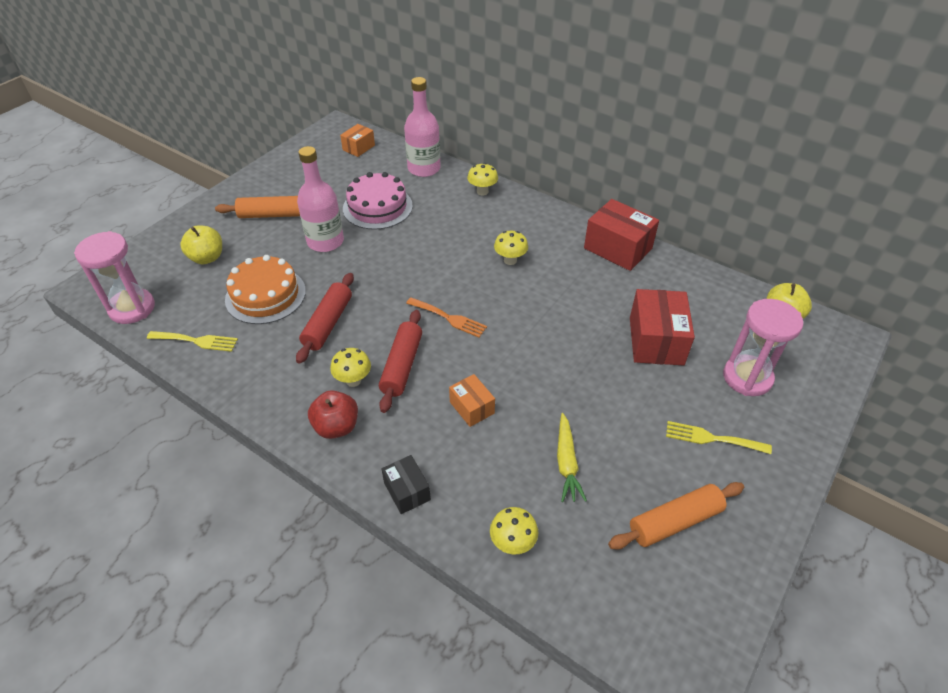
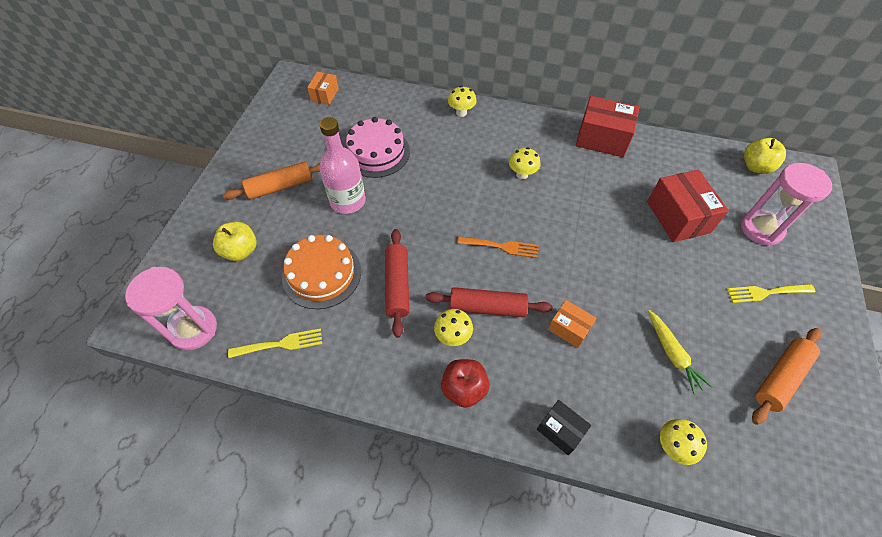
camera: 20 degrees left, 10 degrees up
(402, 366) = (487, 307): red rolling pin -> red rolling pin turned 75 degrees counterclockwise
(424, 168) = (397, 102): pink bottle -> none

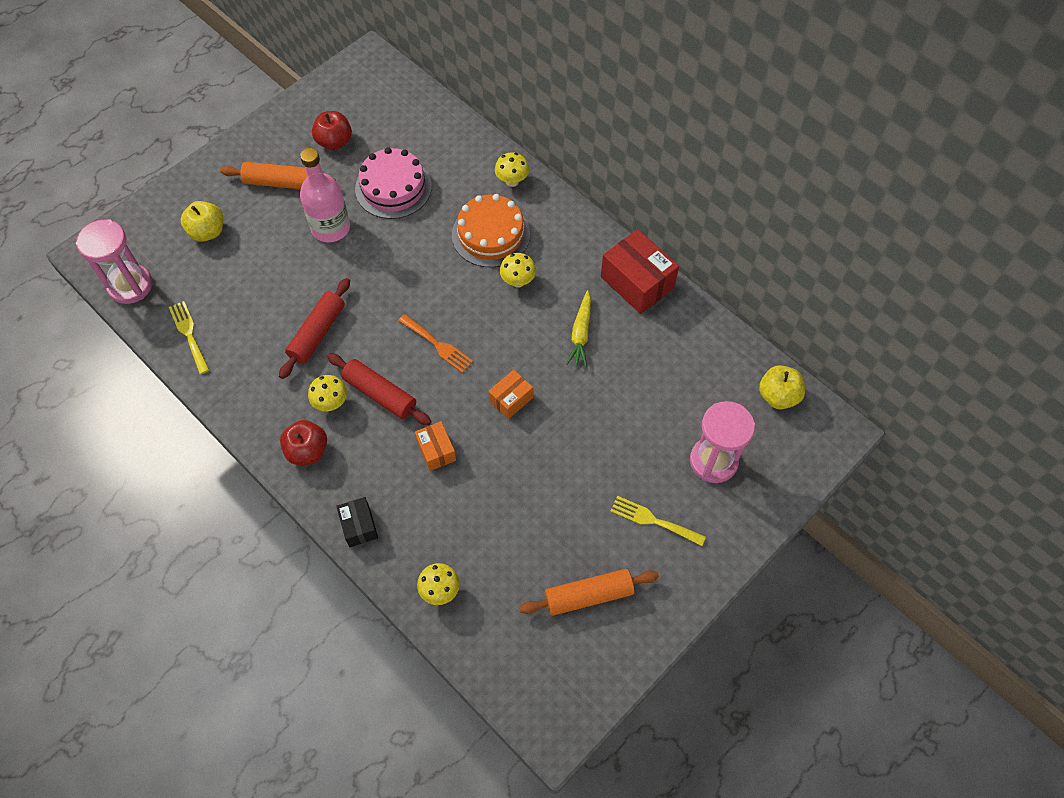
camera: 30 degrees right, 5 degrees up
(281, 344) = (189, 334): yellow fork -> yellow fork turned 135 degrees counterclockwise
(305, 140) = (334, 142): none -> red apple
(322, 274) = (261, 289): orange cake -> orange cake (490, 234)
(325, 95) = (388, 95): orange box -> orange box (511, 399)
(672, 354) = (509, 522): yellow carrot -> yellow carrot (581, 333)
(678, 217) = (638, 404): red box -> none

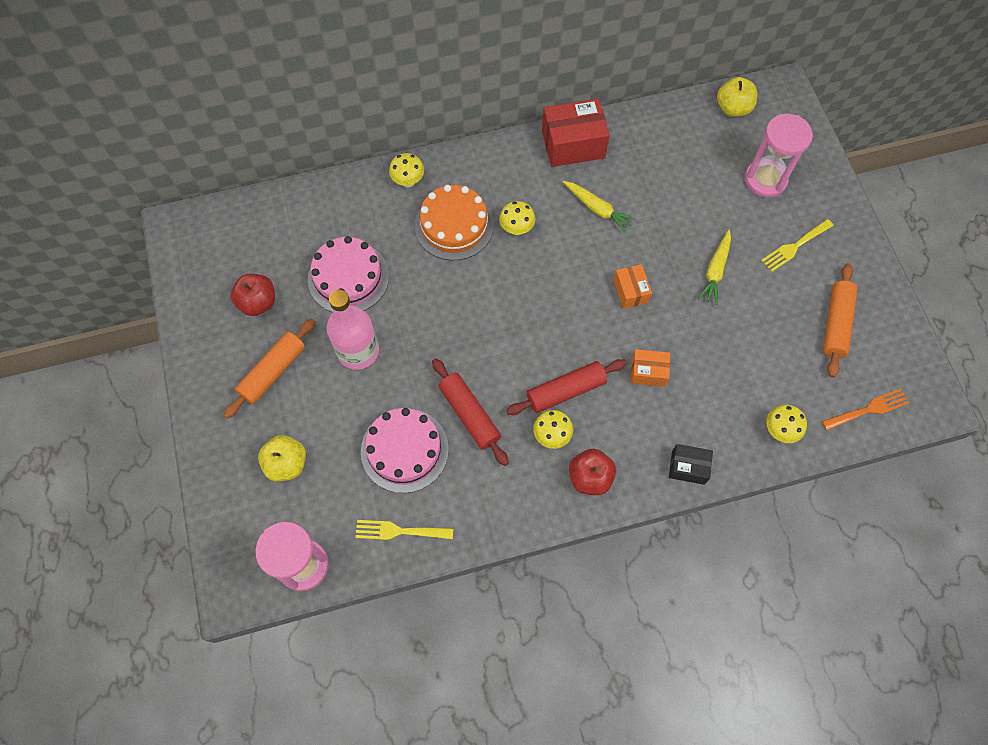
camera: 60 degrees left, 5 degrees up
(261, 303) = (404, 450): none -> pink cake
(438, 345) = (543, 321): orange fork -> orange fork (868, 409)
(579, 461) = (715, 271): none -> yellow carrot

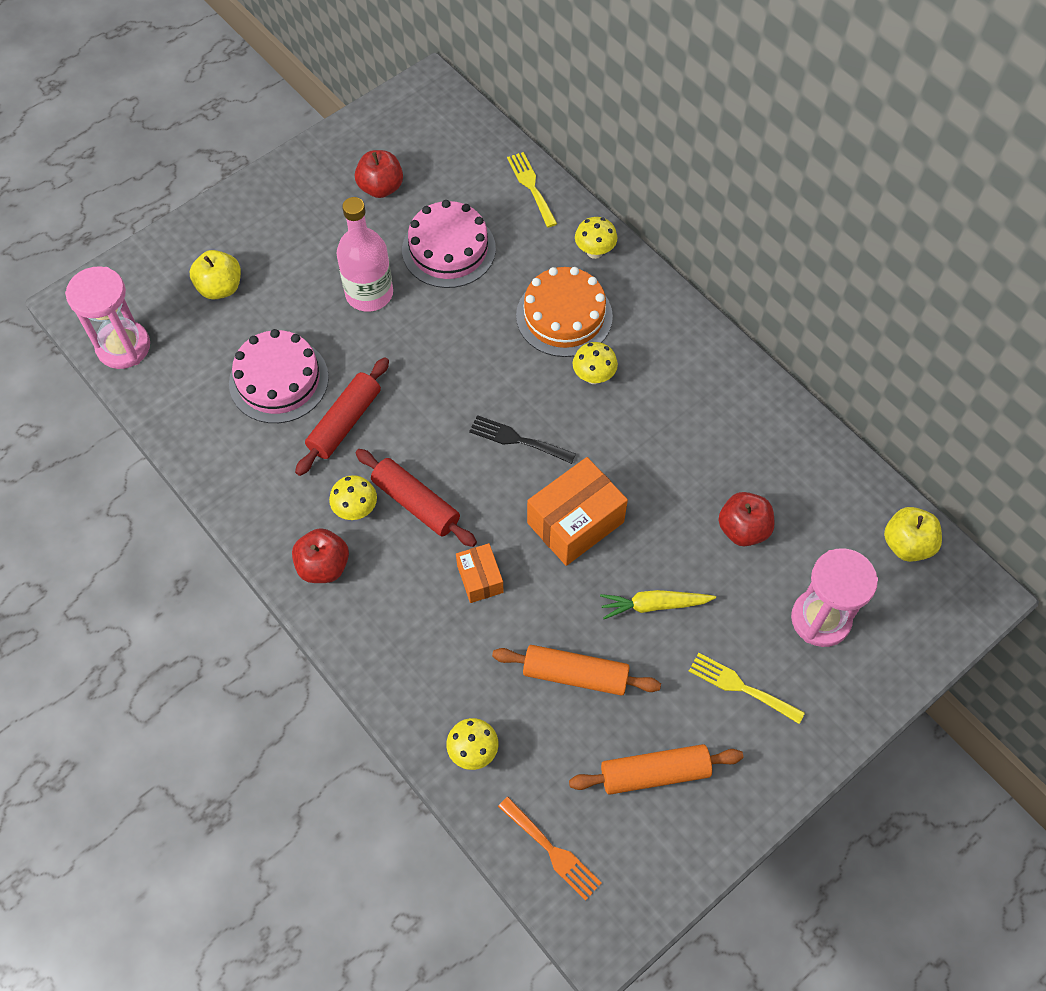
camera: 65 degrees right, 5 degrees down
(273, 372) = (312, 233): orange rolling pin -> orange rolling pin (575, 675)
(399, 531) = (190, 412): yellow fork -> yellow fork (531, 186)
(545, 300) = (517, 439): none -> black fork
(573, 144) = (741, 389): red box -> none
(597, 209) = (667, 447): yellow carrot -> none
(630, 291) = (575, 522): orange box -> orange box, size x1.79
(681, 193) = (743, 529): none -> red apple
(688, 467) = (380, 664): black box -> none

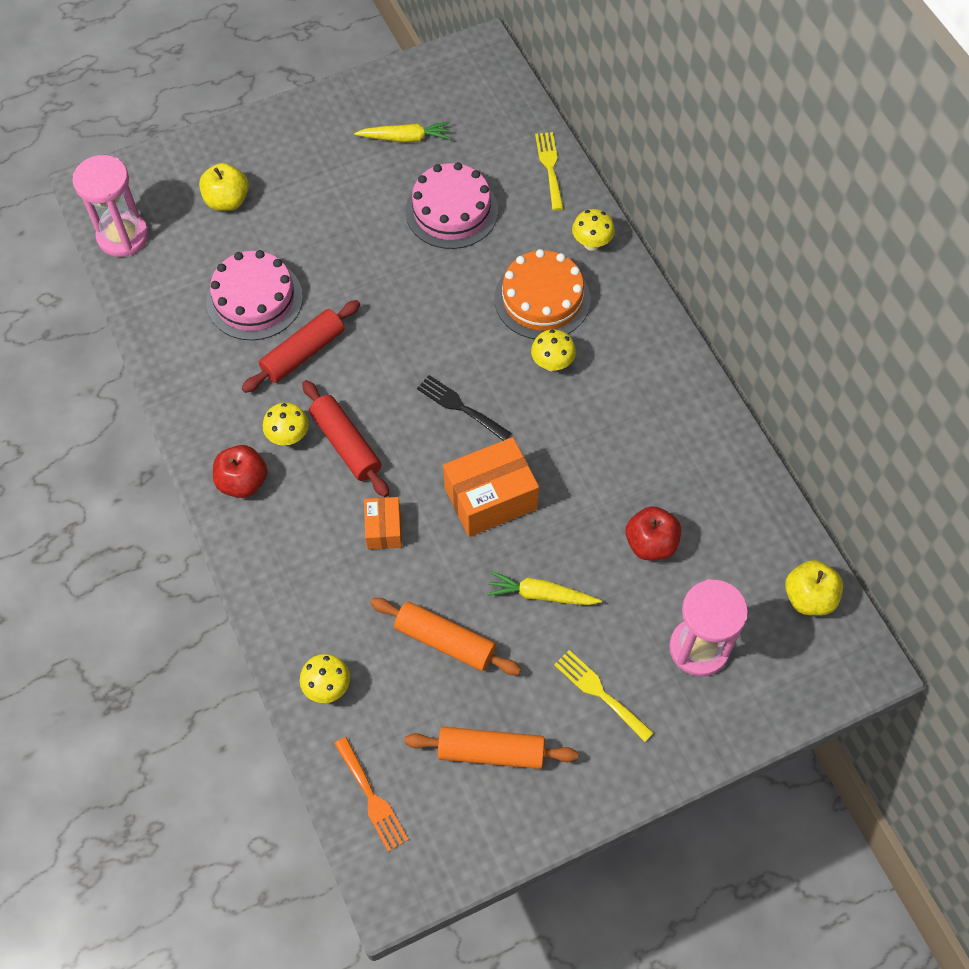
camera: 15 degrees right, 0 degrees up
(369, 293) = (363, 236): pink bottle -> none
(381, 187) = (405, 138): red apple -> yellow carrot

